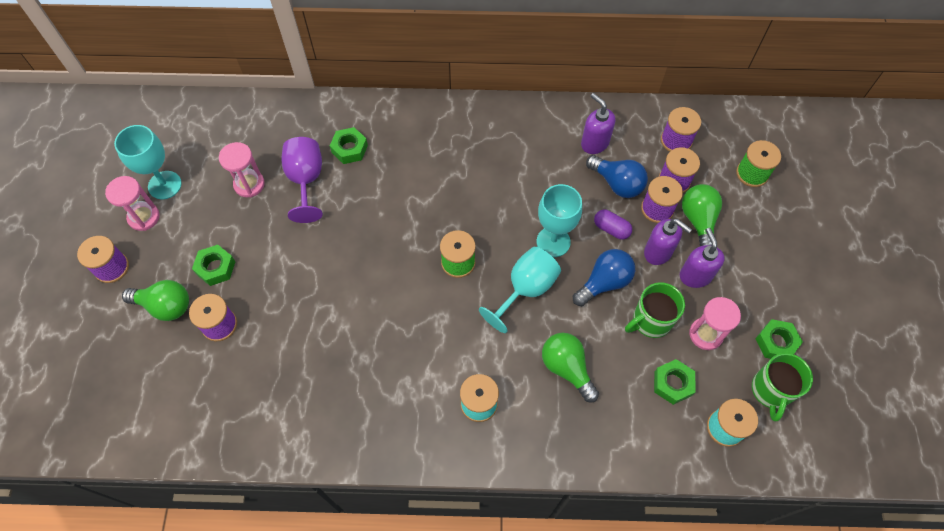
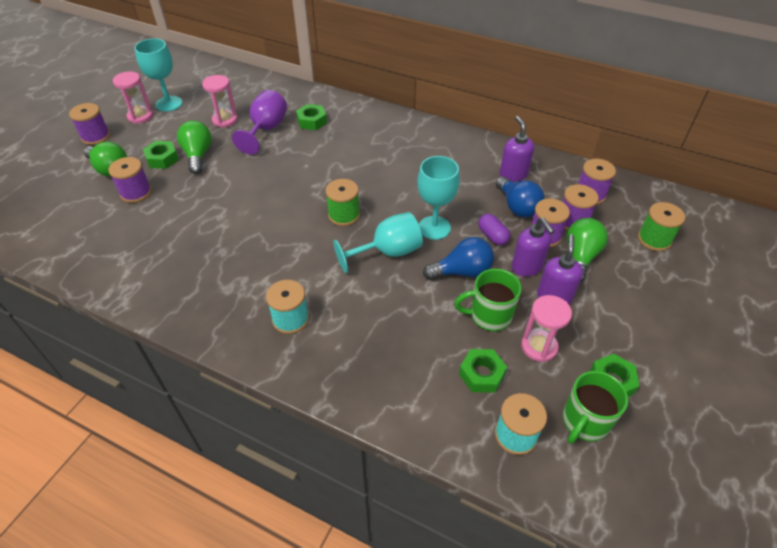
camera: 25 degrees right, 15 degrees down
(567, 368) = (386, 323): green light bulb -> green light bulb (198, 155)

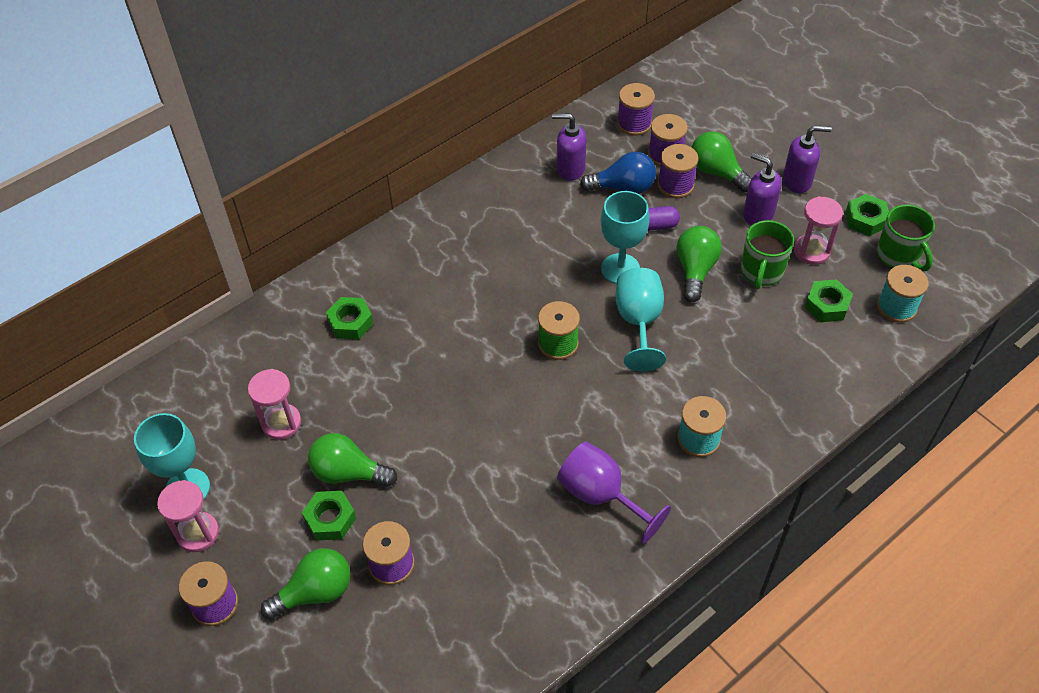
camera: 65 degrees left, 5 degrees up
(266, 129) = (337, 379): purple goblet -> purple goblet (601, 495)
(462, 271) = (695, 270): blue light bulb -> green light bulb
(527, 267) = (712, 217): purple soap dispenser -> purple soap dispenser (797, 181)
(654, 239) = (718, 109): green spool -> none

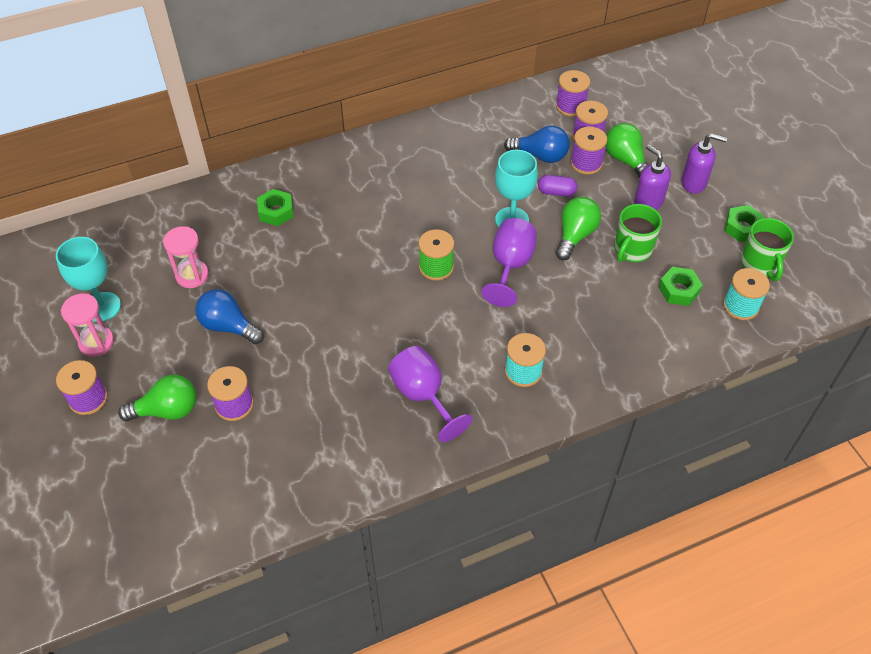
camera: 15 degrees right, 0 degrees up
(330, 519) = (200, 358): green nut -> none
(348, 473) = (228, 326): green light bulb -> blue light bulb
(570, 169) = (501, 131): purple soap dispenser -> none
(639, 322) = (510, 266): turquoise goblet -> purple goblet
(811, 251) = (683, 243): pink hourglass -> none

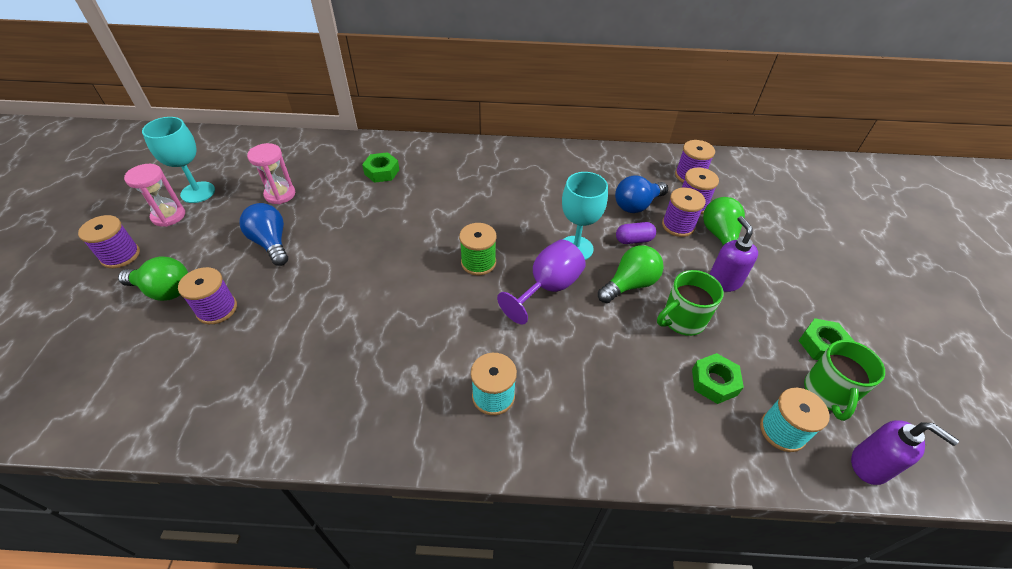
camera: 25 degrees right, 5 degrees down
(423, 395) = (379, 376): purple goblet -> none
(540, 156) = (637, 205): blue light bulb -> blue light bulb turned 105 degrees clockwise
(556, 192) = (634, 240): purple capsule -> purple capsule turned 45 degrees counterclockwise
(694, 183) = (784, 281): purple soap dispenser -> purple soap dispenser (870, 465)

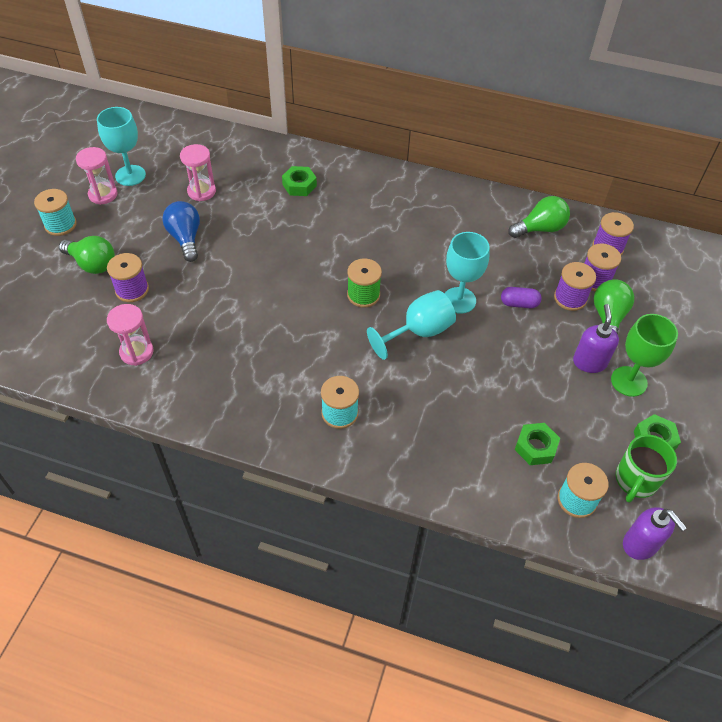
camera: 15 degrees right, 5 degrees up
(120, 255) = (60, 225): purple spool -> turquoise spool
(233, 380) = (136, 352): none -> pink hourglass
(548, 288) = (419, 332): purple goblet -> turquoise goblet
(629, 284) = (496, 345): green light bulb -> green light bulb (540, 229)
(637, 205) = (537, 269): blue light bulb -> none
(682, 320) = (531, 388): green mug -> none
(768, 292) = (628, 381): none -> green goblet

